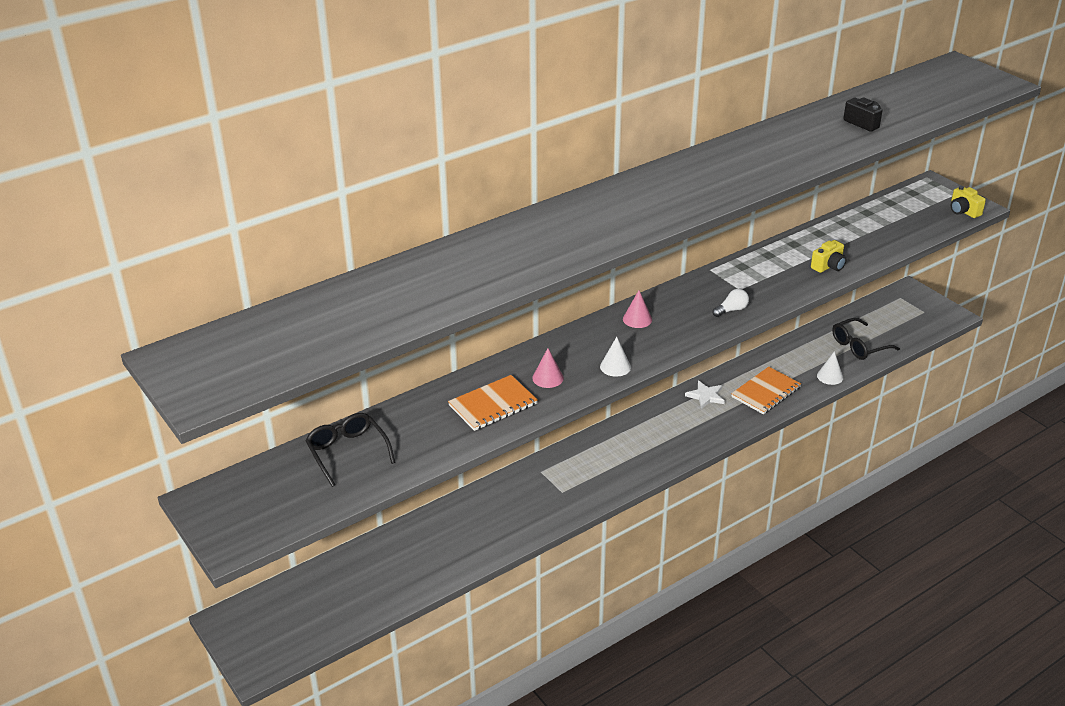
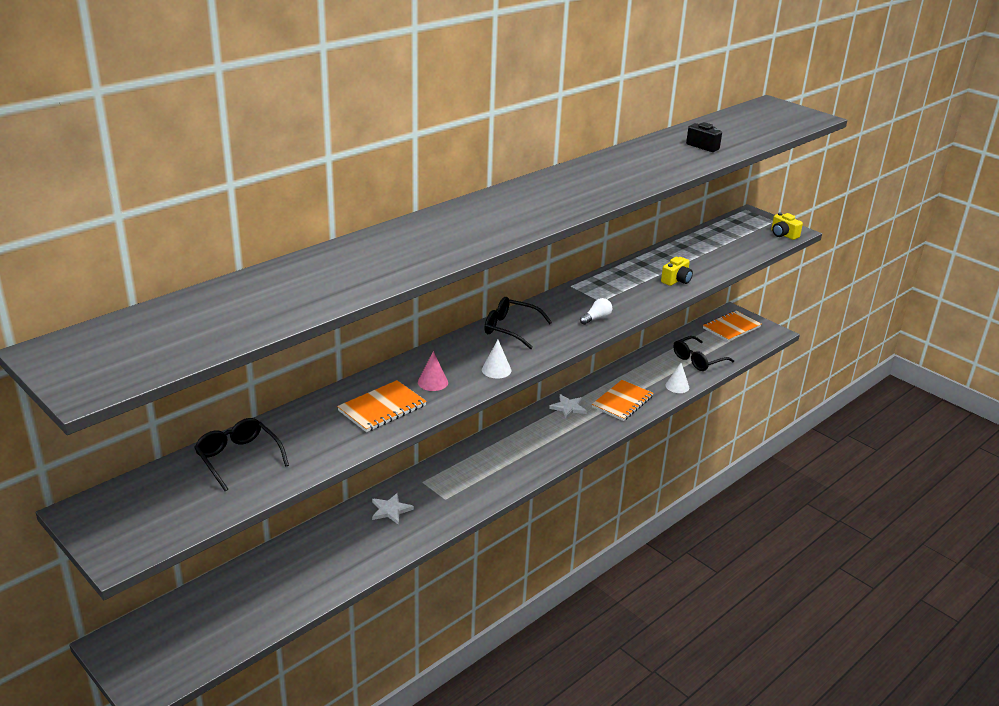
camera: 10 degrees left, 5 degrees down
(505, 500) = (390, 510): none -> white star
(637, 319) = (510, 329): pink cone -> black glasses
(904, 308) = (731, 327): none -> orange notebook

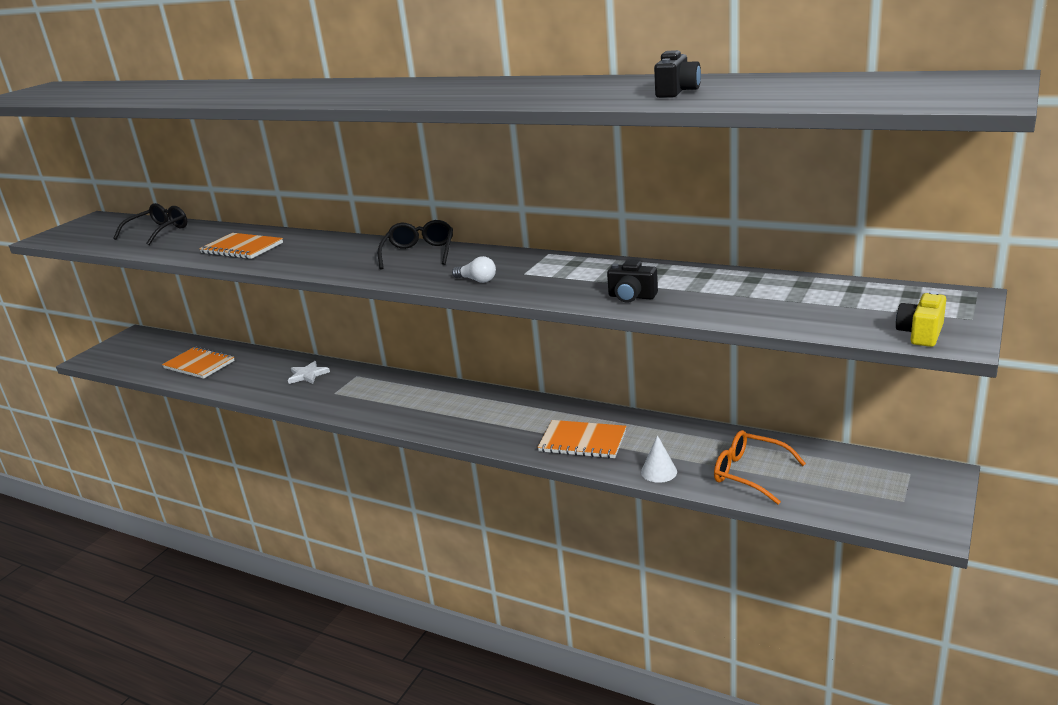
camera: 75 degrees right, 5 degrees down
(433, 382) = (294, 252): pink cone -> none
(496, 370) = (329, 267): white cone -> none
(568, 407) = (540, 412): white star -> none
(676, 280) = (631, 297): yellow camera -> black camera
(698, 360) = (749, 473): black glasses -> orange glasses
(731, 327) = (889, 483): orange notebook -> orange notebook (199, 365)

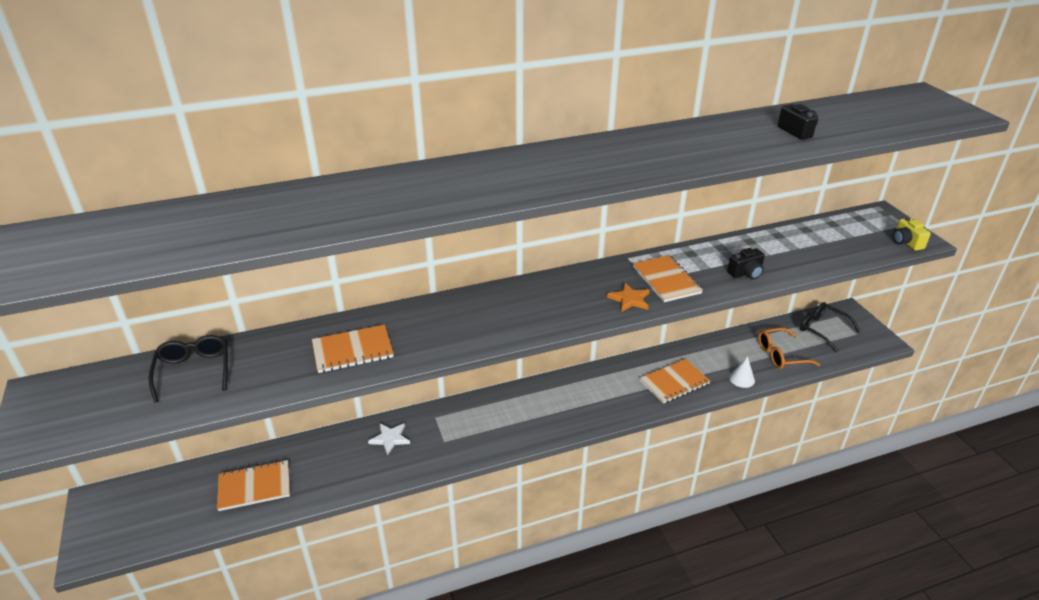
camera: 50 degrees left, 10 degrees up
(419, 253) = (535, 292): black glasses -> black glasses (822, 330)
(477, 280) = (629, 299): white light bulb -> orange star
(541, 278) = (666, 280): none -> orange notebook

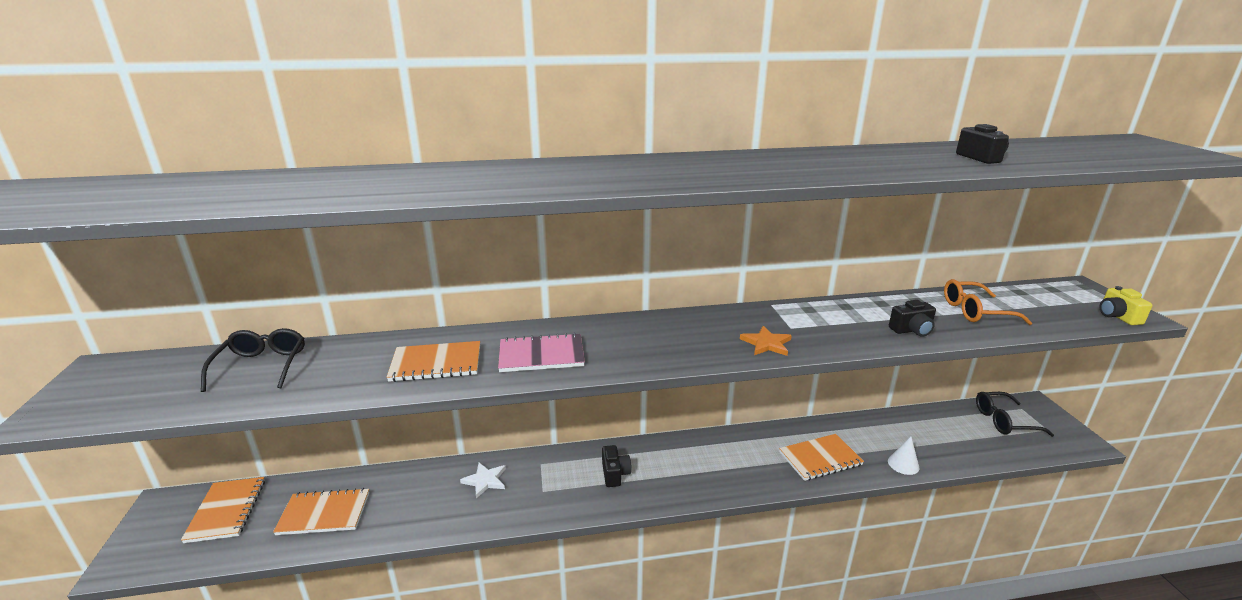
camera: 10 degrees right, 10 degrees down
(442, 332) = (541, 355): none -> pink notebook
(503, 418) = (615, 474): none -> black camera
(666, 280) = (813, 329): orange notebook -> orange notebook (226, 510)
(781, 355) = (952, 443): orange glasses -> orange glasses (975, 311)
(822, 330) = (1004, 421): black glasses -> black glasses turned 60 degrees counterclockwise

